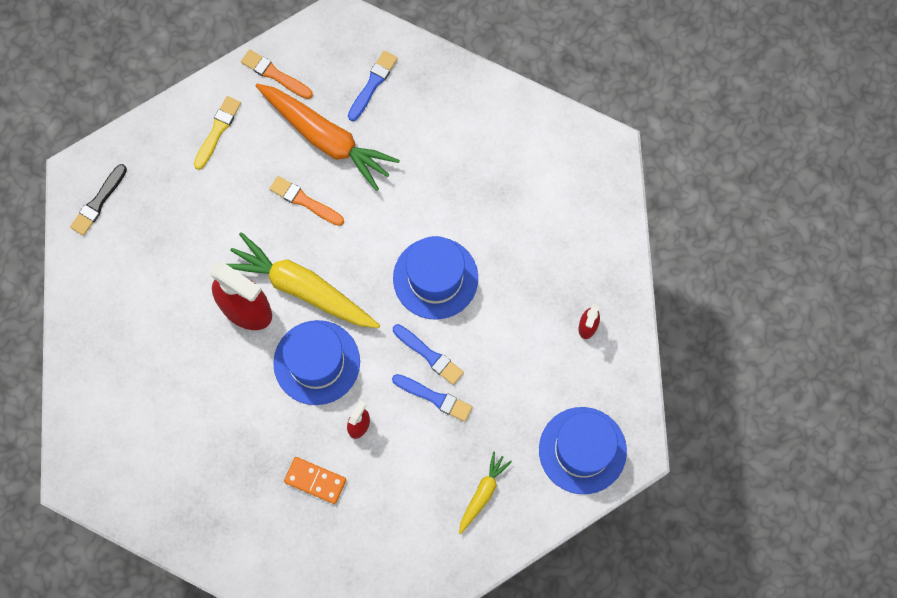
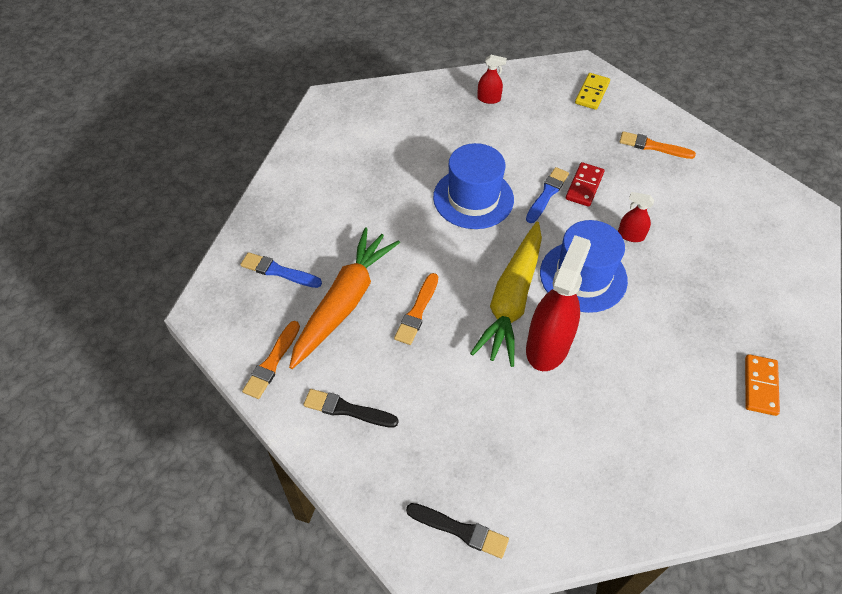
camera: 100 degrees left, 20 degrees down
(217, 130) = (347, 409): yellow brush -> black brush
(315, 480) = (695, 261): orange domino -> orange domino (760, 386)
(434, 397) = (584, 186): blue brush -> red domino
(482, 493) = (653, 146): yellow carrot -> orange brush
(582, 450) = (592, 93): blue hat -> yellow domino

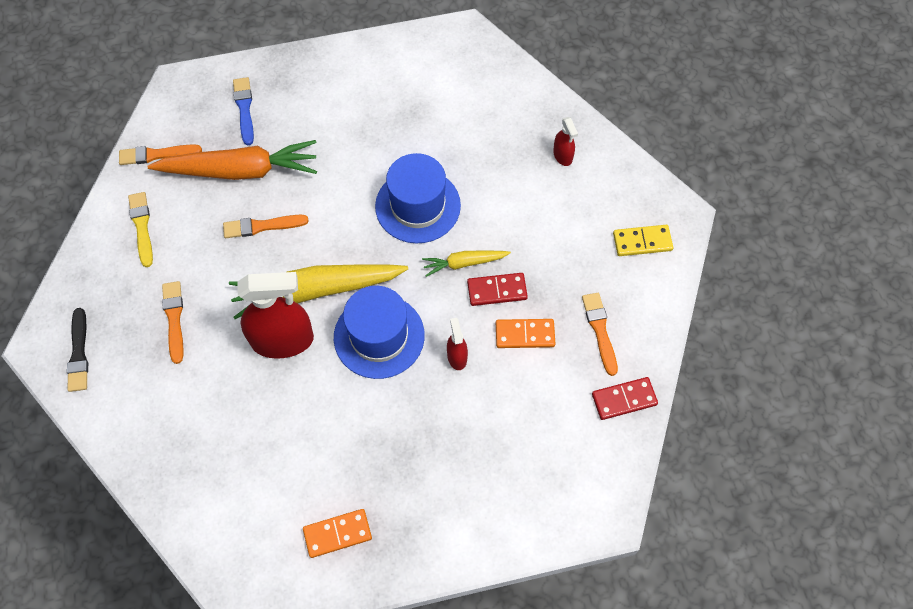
camera: 60 degrees right, 10 degrees up
(347, 409) = (142, 227): black brush -> yellow brush
(472, 424) = (174, 319): none -> orange brush
(547, 194) = (464, 263): blue brush -> yellow carrot
(633, 187) = (525, 334): none -> orange domino
(717, 159) = (624, 399): none -> red domino

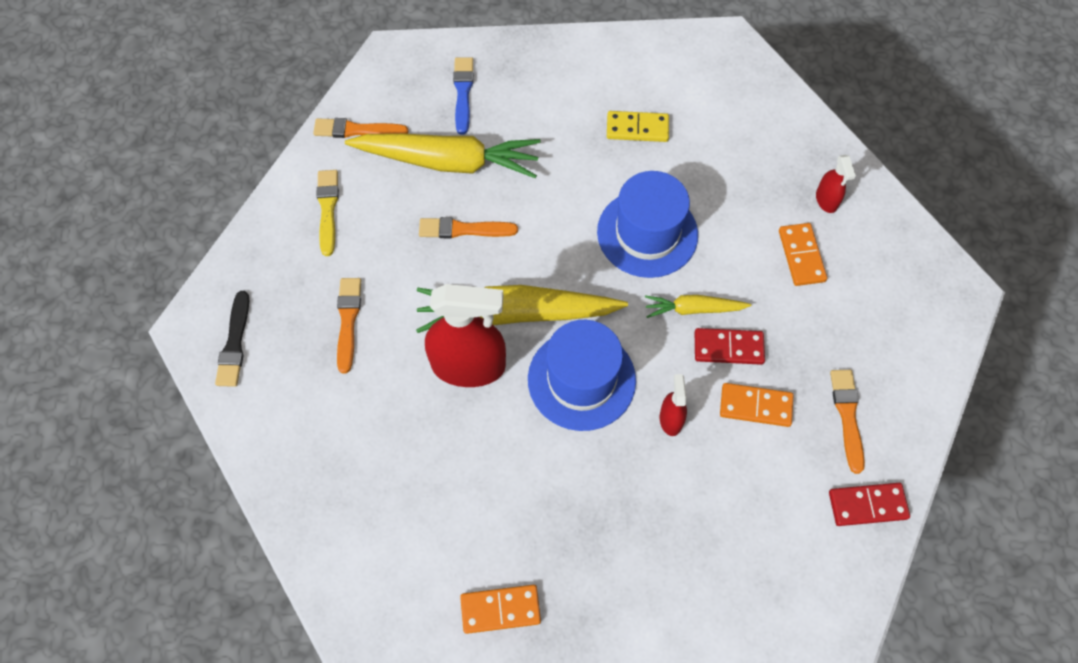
camera: 10 degrees right, 0 degrees up
(240, 170) = (448, 162): orange carrot -> yellow carrot
(547, 205) = (801, 256): none -> orange domino
(642, 242) = (911, 317): yellow domino -> yellow domino (637, 128)

